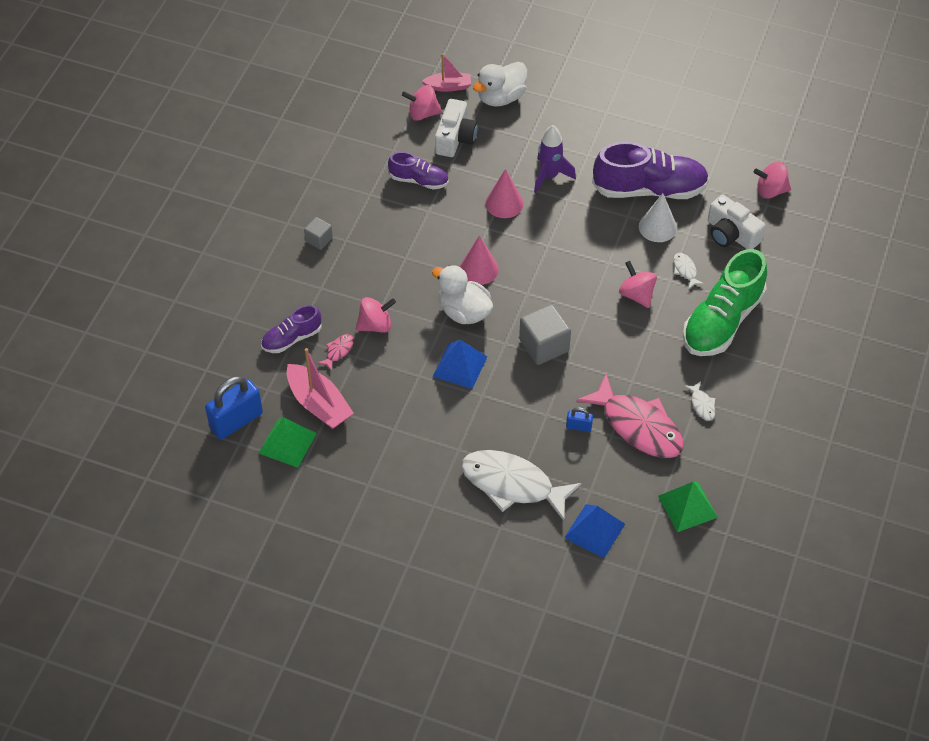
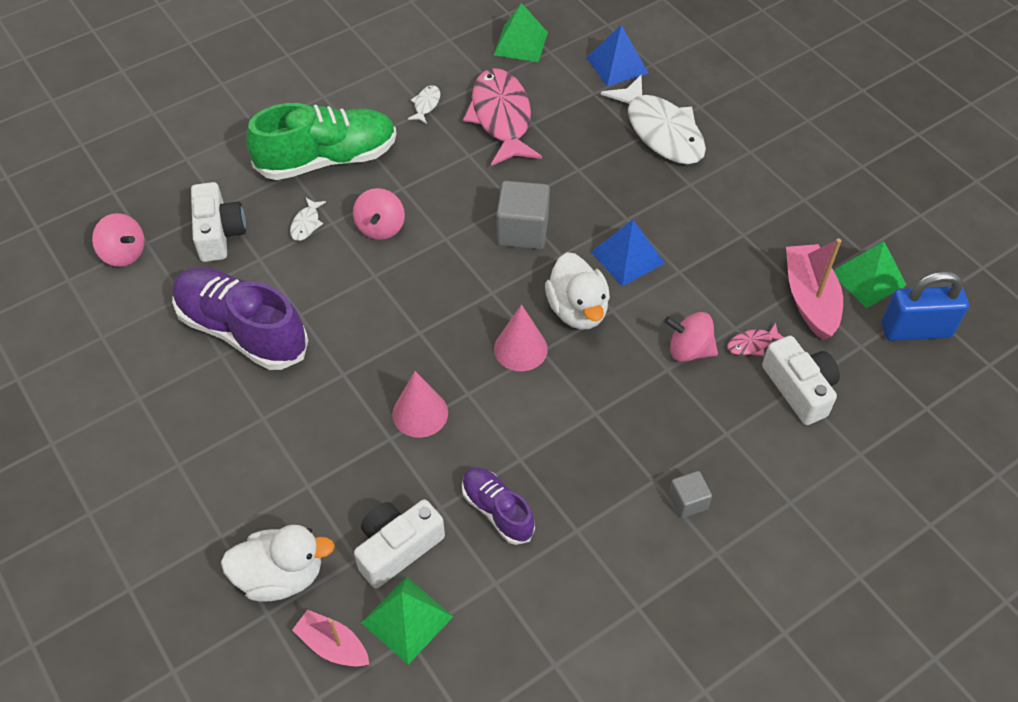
camera: 145 degrees left, 0 degrees up
(292, 338) = (799, 389): purple shoe -> white camera
(423, 113) = (407, 619): pink spinning top -> green pyramid
(549, 176) = (334, 416): purple rocket -> none
(578, 426) = (556, 144): blue padlock -> none
(657, 227) = (282, 283): white cone -> none

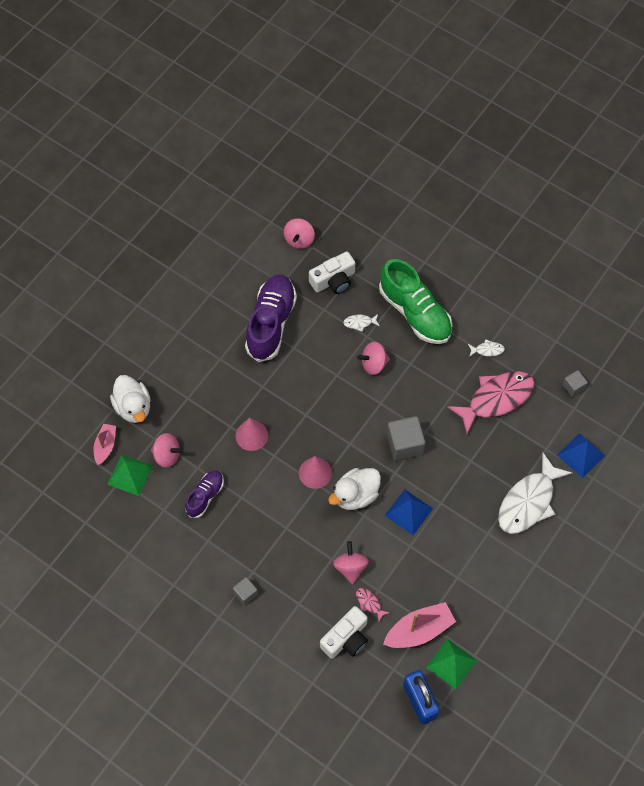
camera: 70 degrees right, 10 degrees up
(397, 548) = (167, 455): white camera -> pink spinning top
(521, 43) = (573, 387): green pyramid -> grey cube

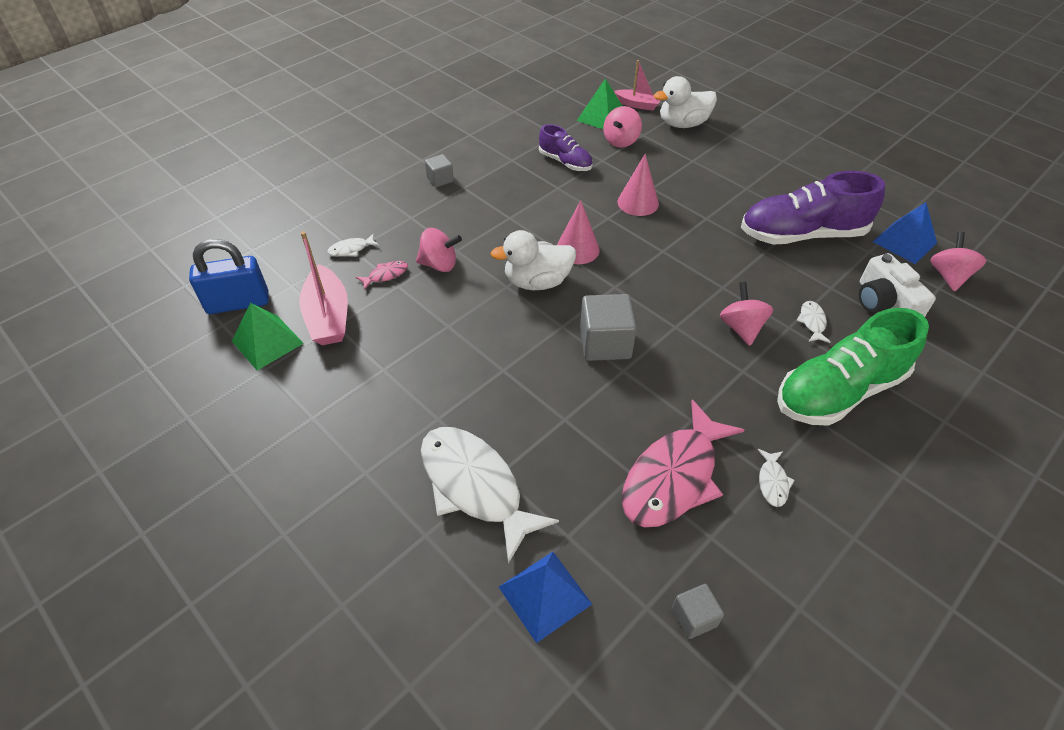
camera: 100 degrees right, 15 degrees down
(271, 323) = (801, 234): purple shoe -> purple shoe turned 150 degrees clockwise
(299, 240) = (948, 276): pink spinning top -> pink spinning top turned 75 degrees clockwise
(346, 638) = (351, 249): white camera -> white fish
(355, 495) = (537, 282): white duck -> white duck turned 75 degrees counterclockwise
(409, 512) = (499, 332): blue pyramid -> blue pyramid (904, 242)
(496, 399) = (674, 476): pink fish -> pink fish turned 60 degrees clockwise

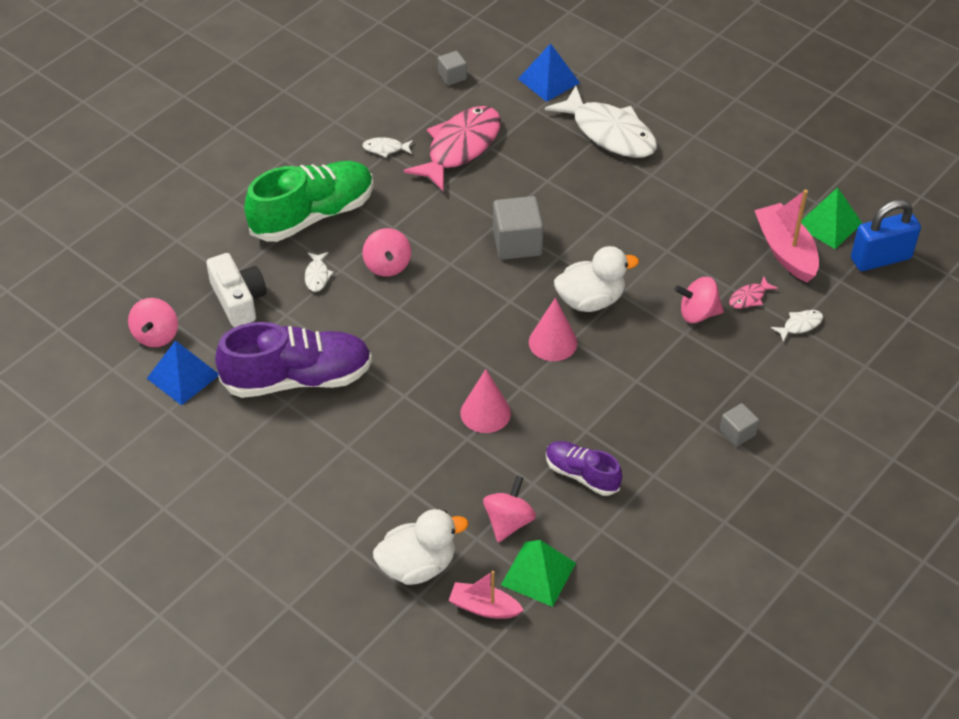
camera: 175 degrees right, 0 degrees up
(772, 482) = (385, 149): white fish -> white fish turned 90 degrees counterclockwise

